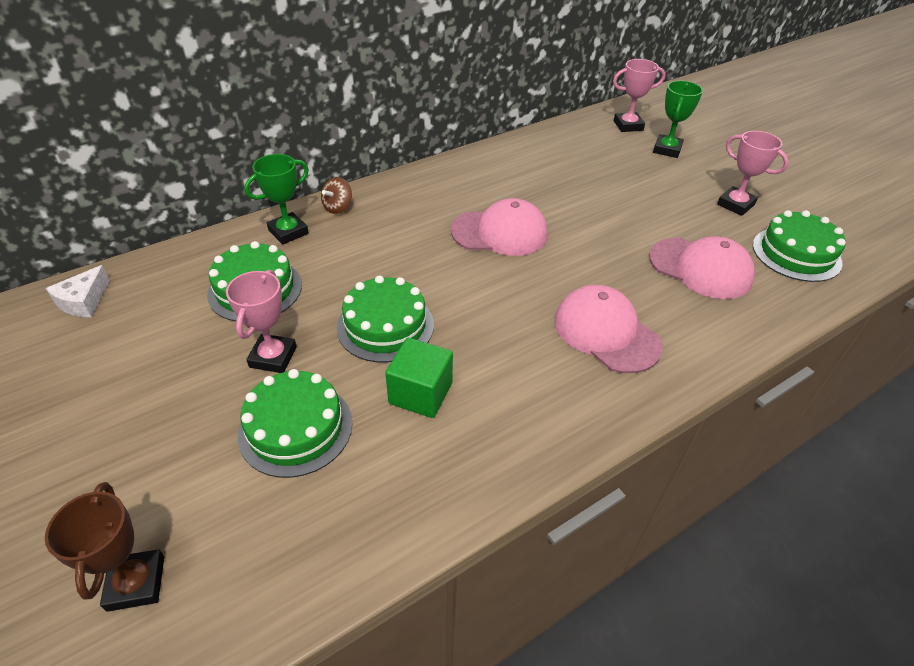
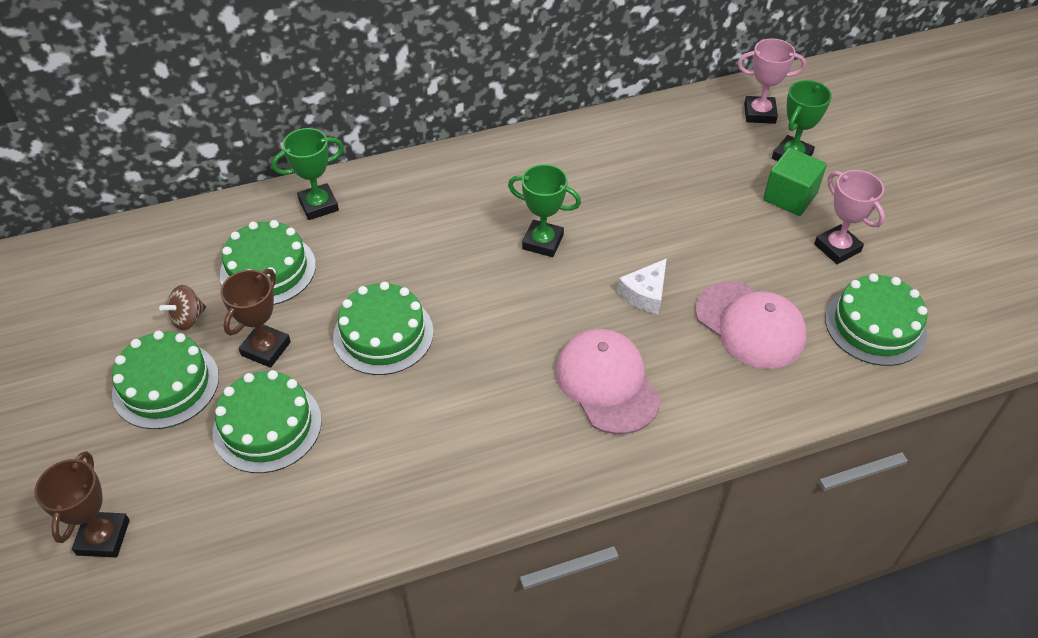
camera: 15 degrees right, 5 degrees up
(84, 301) = (106, 255): white cheese -> white cheese (645, 294)
(175, 408) = (166, 385): none -> green cake
(273, 357) = (266, 349): pink trophy -> brown trophy
(338, 207) = (379, 182): brown spinning top -> brown spinning top (188, 318)
(420, 393) = (393, 414): green cube -> green cube (790, 197)
(500, 232) = (542, 242): pink cap -> green trophy

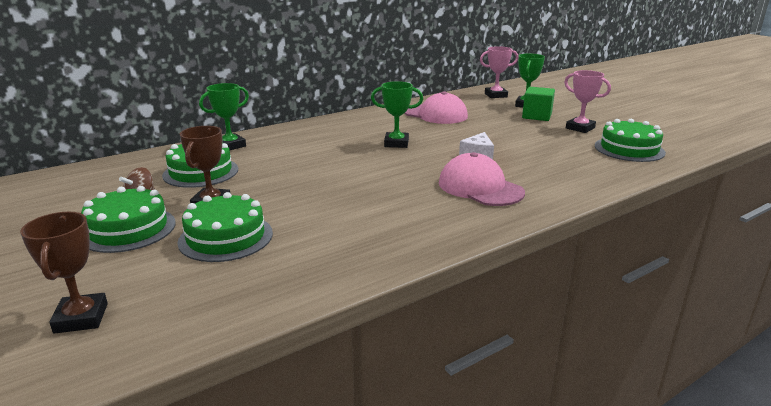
camera: 15 degrees left, 25 degrees down
(383, 334) = (303, 187): green cake -> none
(750, 325) = (554, 157): pink cap -> pink cap (435, 114)

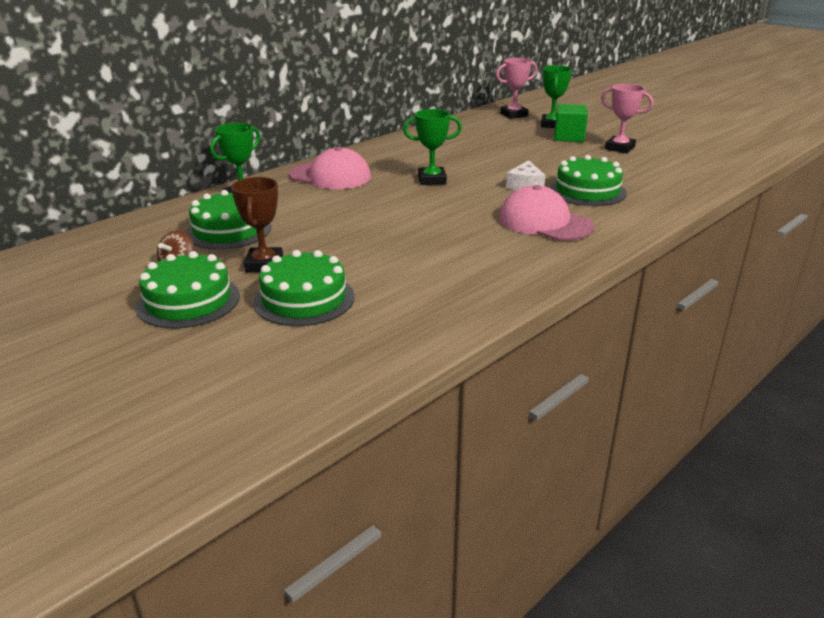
camera: 10 degrees left, 5 degrees up
(81, 318) = (203, 395): brown trophy -> none
(435, 114) = (458, 142): pink cap -> pink cap (330, 176)
(629, 149) = (677, 168): green cake -> green cake (587, 191)

